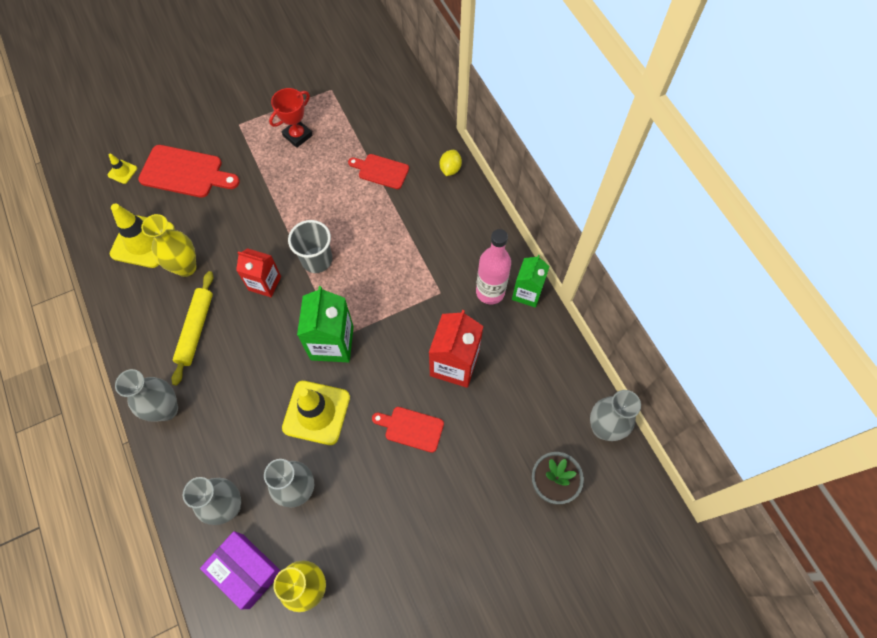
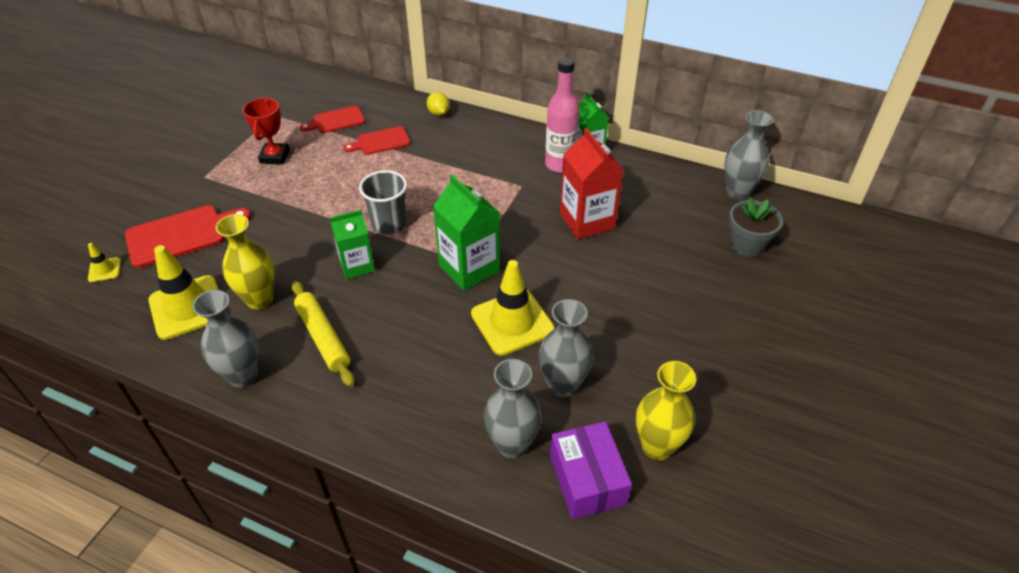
camera: 40 degrees left, 20 degrees down
(166, 409) = (360, 416): grey vase -> grey vase (243, 376)
(246, 570) = (587, 480): purple box -> purple box turned 75 degrees clockwise
(265, 283) = (357, 265): red carton -> green carton
(411, 428) = (604, 280): red cutting board -> red cutting board (336, 120)

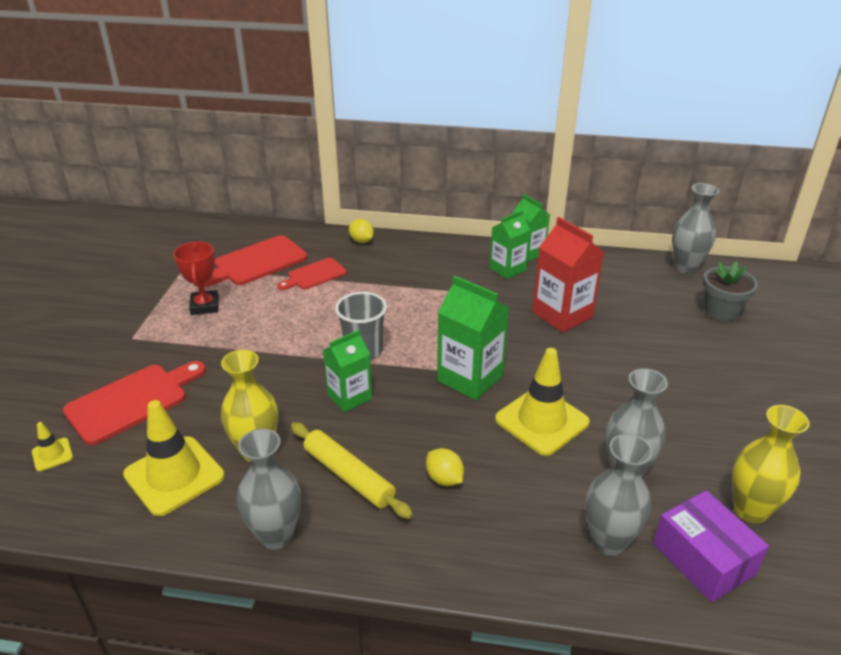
camera: 15 degrees left, 10 degrees down
(336, 120) = (256, 262): red cutting board -> red cutting board, size x1.61
(400, 357) = (444, 479): none -> yellow lemon
(560, 165) = (507, 269): pink bottle -> green carton

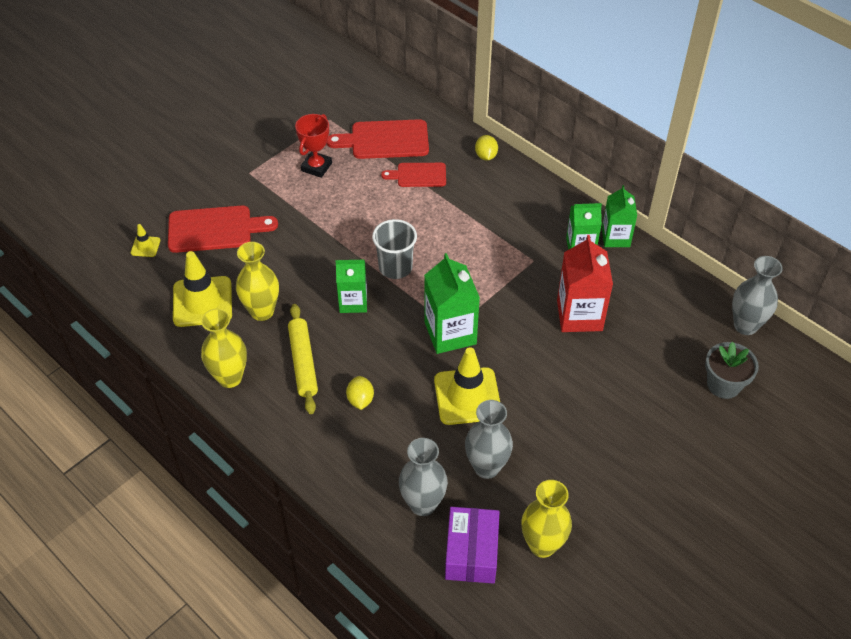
camera: 35 degrees right, 15 degrees up
(276, 535) = (230, 377): grey vase -> yellow vase

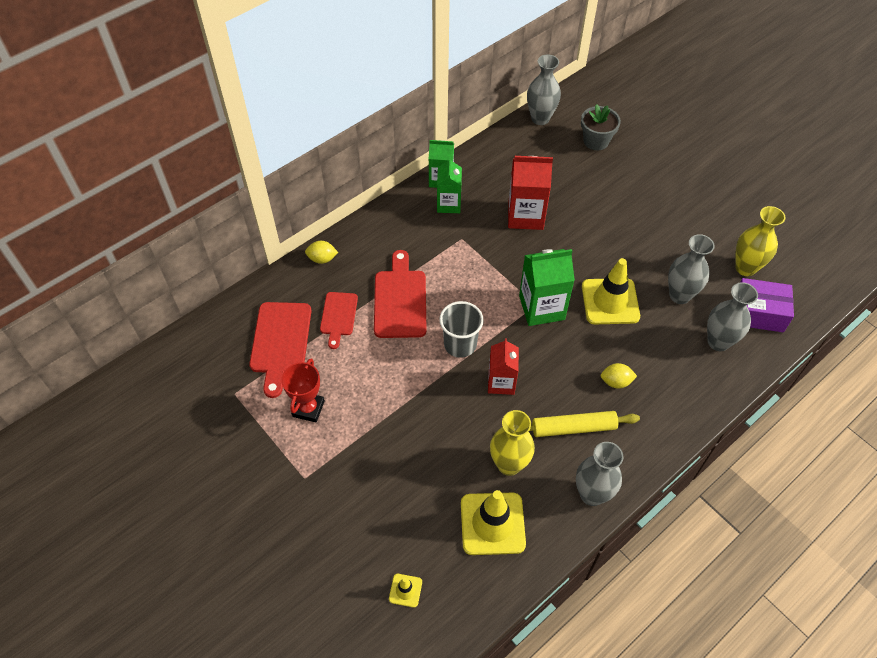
camera: 85 degrees left, 5 degrees up
(215, 229) = (388, 513): red cutting board -> red cutting board (400, 300)
(230, 377) = (592, 494): yellow vase -> grey vase
(316, 167) = (308, 408): red trophy -> red trophy turned 75 degrees clockwise
(353, 302) = (501, 382): green carton -> red carton

